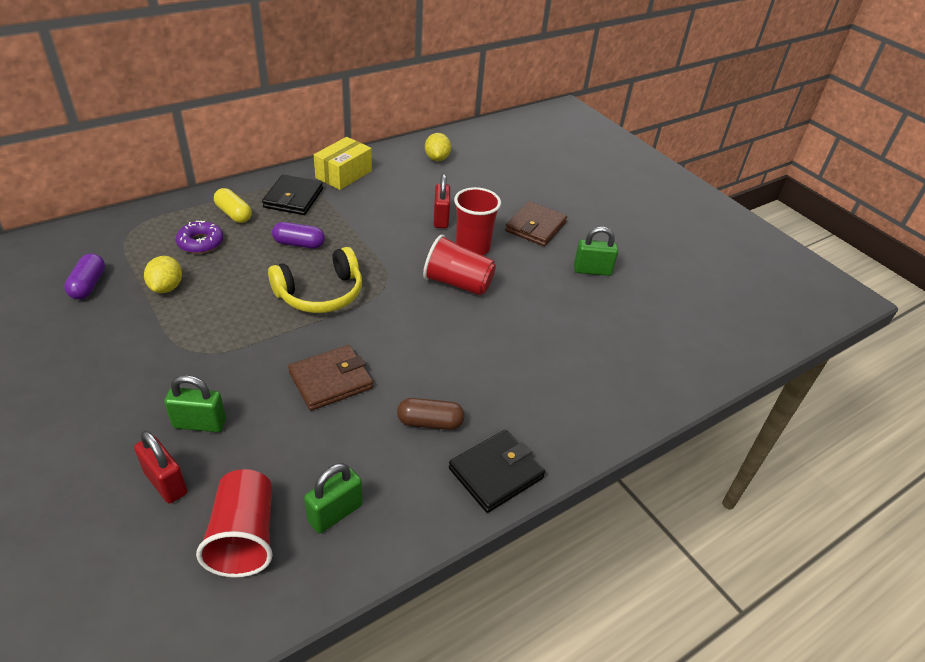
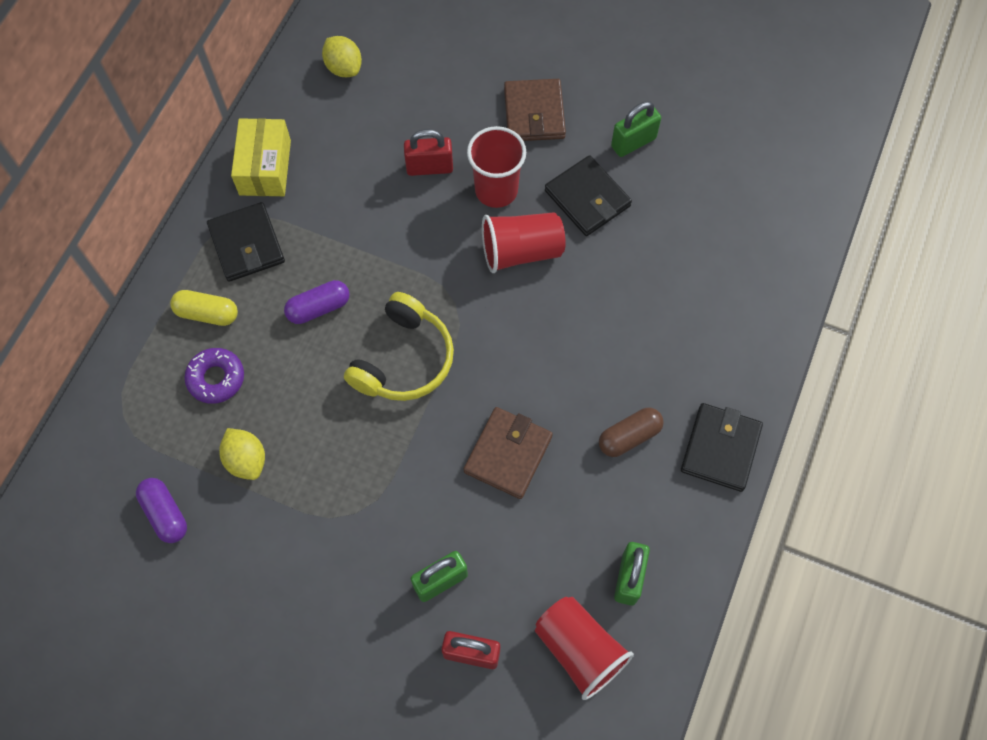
camera: 30 degrees left, 25 degrees up
(441, 218) = (429, 167): red padlock -> red padlock turned 60 degrees counterclockwise
(531, 281) = (587, 198): none -> black wallet

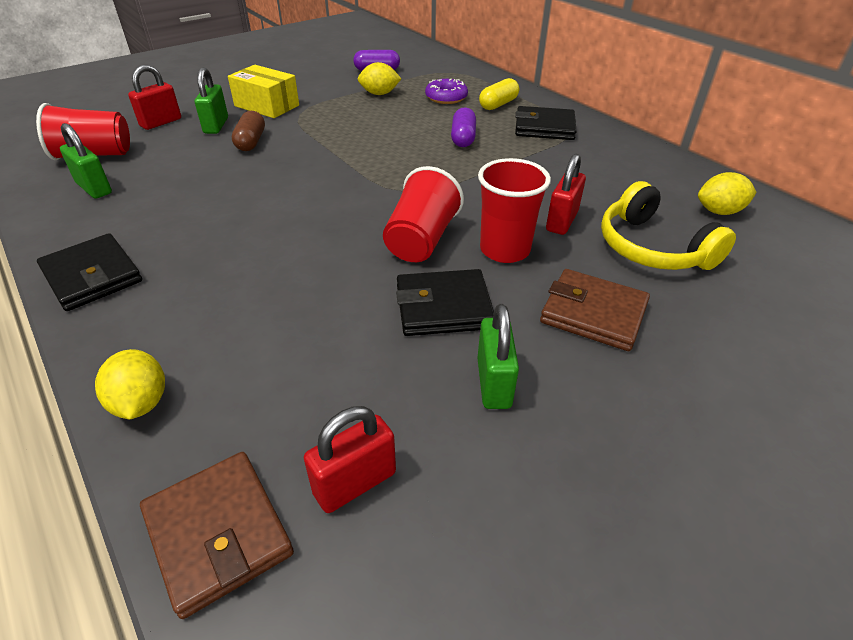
camera: 120 degrees right, 25 degrees down
(265, 167) = (615, 149): yellow box -> yellow box (267, 106)
(404, 359) = (383, 156): yellow headphones -> yellow headphones (652, 248)
(508, 454) = (255, 172): brown wallet -> brown wallet (218, 533)
(629, 436) = (182, 230): brown capsule -> brown capsule (251, 142)
(742, 173) = (355, 483): none -> red padlock
(779, 309) = (141, 403): none -> yellow lemon

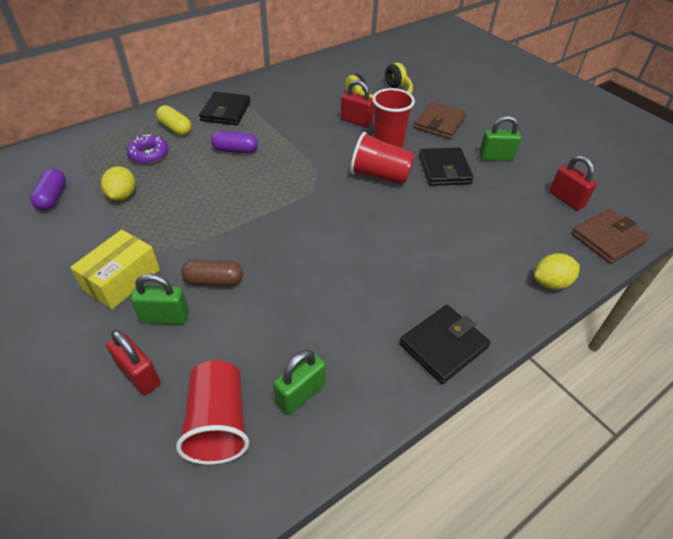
camera: 90 degrees left, 5 degrees up
(719, 211) = (345, 71): yellow lemon -> none

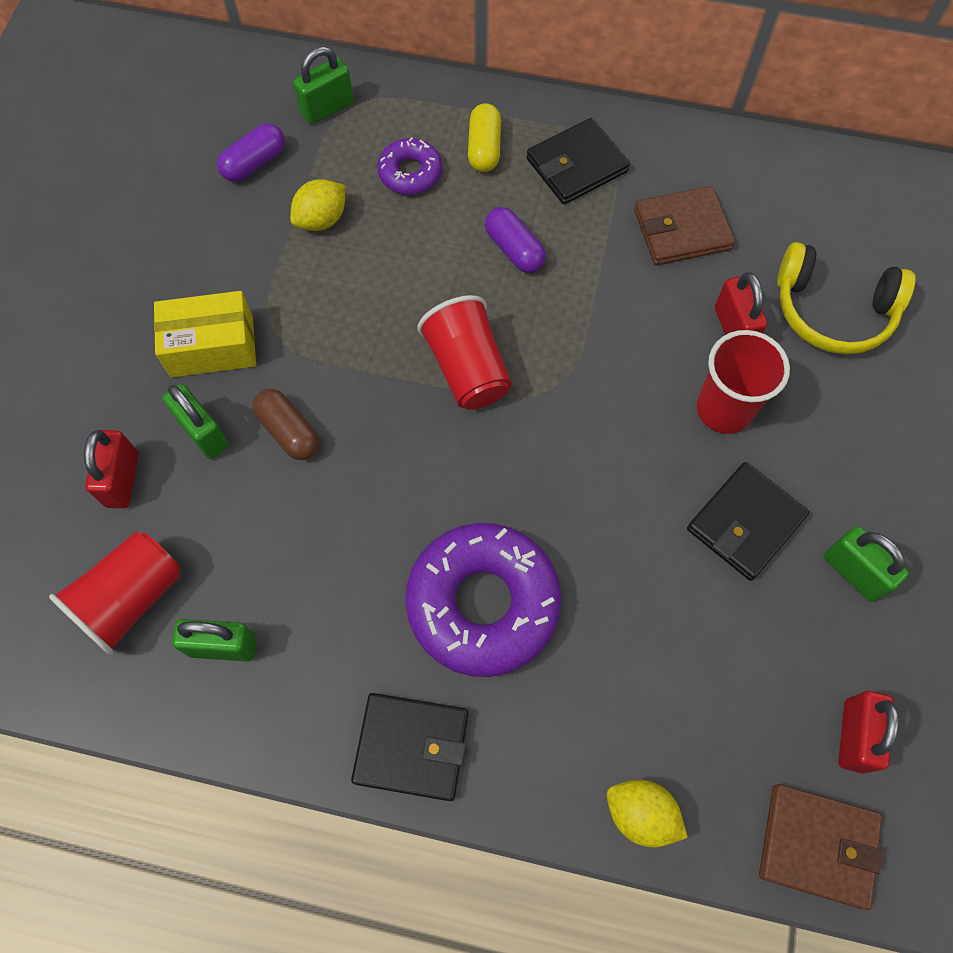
camera: 50 degrees right, 20 degrees up
(71, 157) = (327, 108): none -> green padlock
(380, 175) = (643, 453): red cup -> red cup (467, 369)
(394, 269) = (483, 603): none -> purple donut
(439, 123) = (855, 437): brown wallet -> brown wallet (682, 230)

